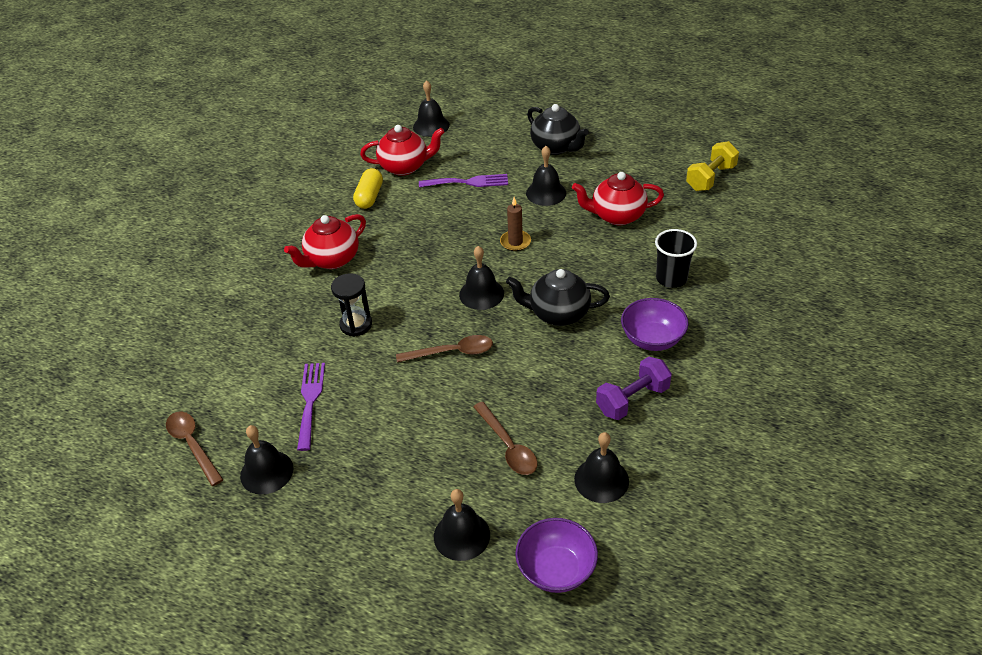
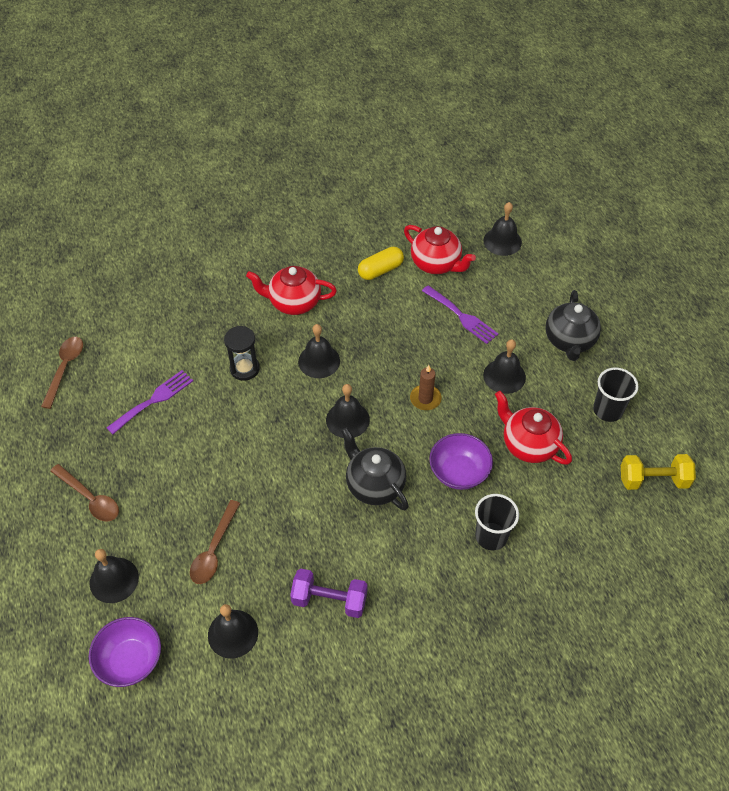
camera: 45 degrees right, 10 degrees up
(266, 472) = (76, 426): black bell -> black bell (319, 361)
(452, 352) = (271, 447): brown spoon -> brown spoon (90, 498)
(633, 164) = (607, 410): none -> black cup
(652, 339) = (407, 569): purple bowl -> purple bowl (459, 472)

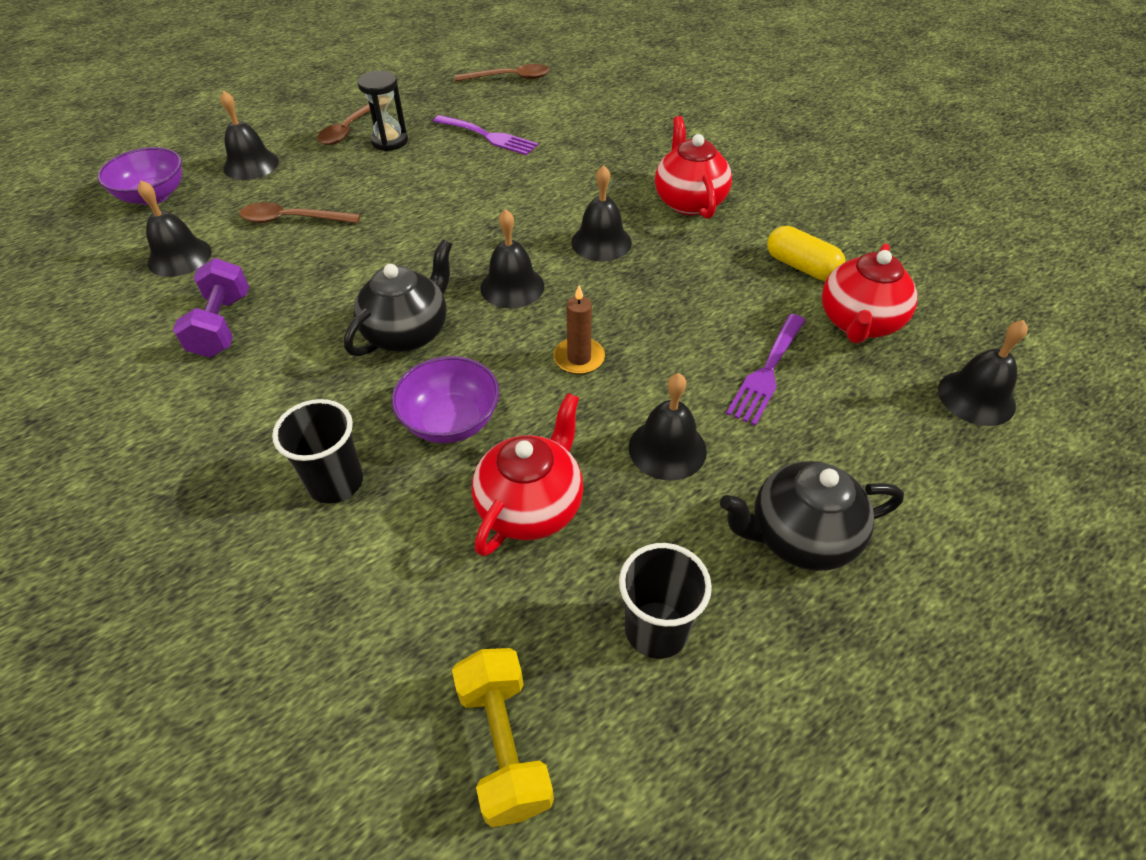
camera: 75 degrees right, 5 degrees down
(244, 369) = (560, 186): black hourglass -> black hourglass (389, 141)

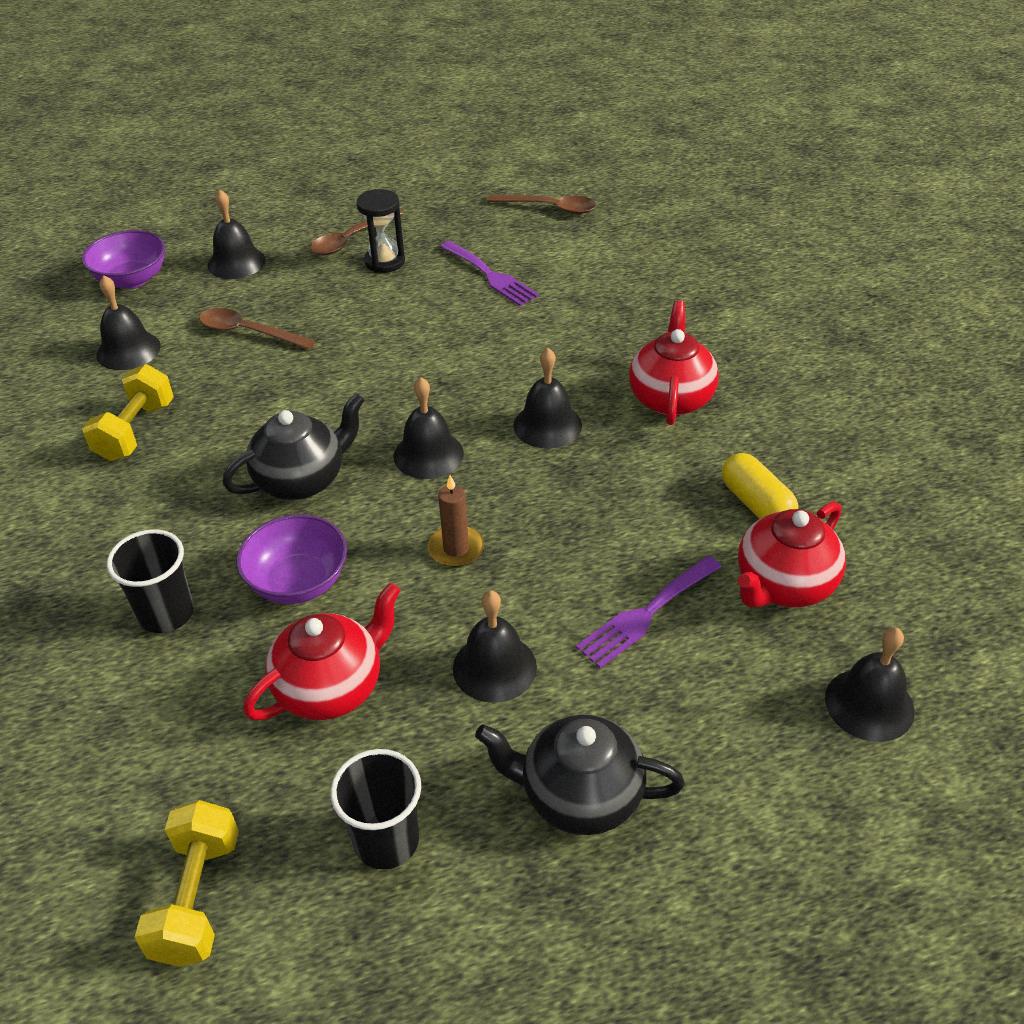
camera: 20 degrees right, 5 degrees down
(222, 325) = (135, 431): purple dumbbell -> yellow dumbbell

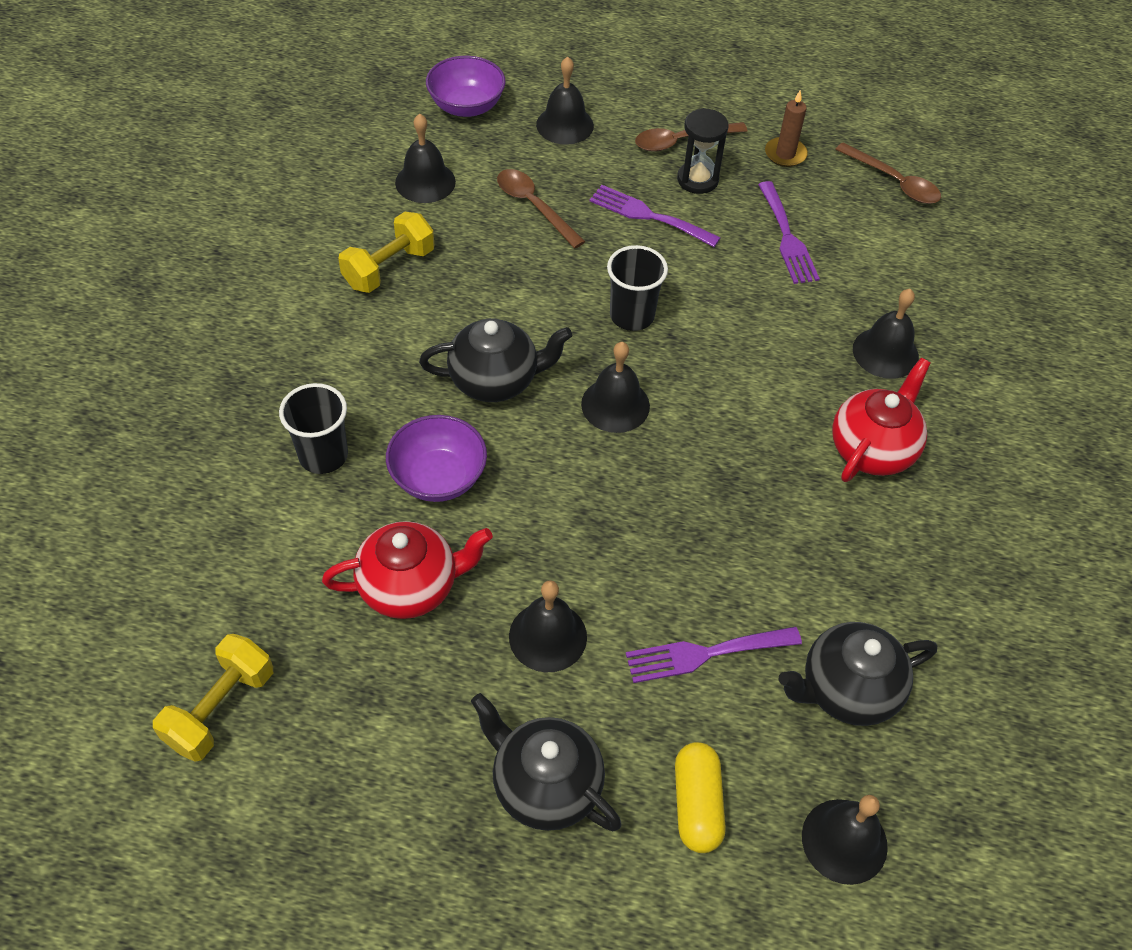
camera: 25 degrees right, 10 degrees up
(359, 302) = (648, 215): none -> purple fork
(386, 841) = (377, 739): black cup -> black cup (632, 316)
(456, 549) = (583, 509): brown candle -> brown candle (785, 154)
(547, 425) = (739, 424): black bell -> black bell (885, 352)
(756, 504) = (878, 597): yellow capsule -> yellow capsule (697, 804)
(783, 585) = (846, 690): red teapot -> black teapot

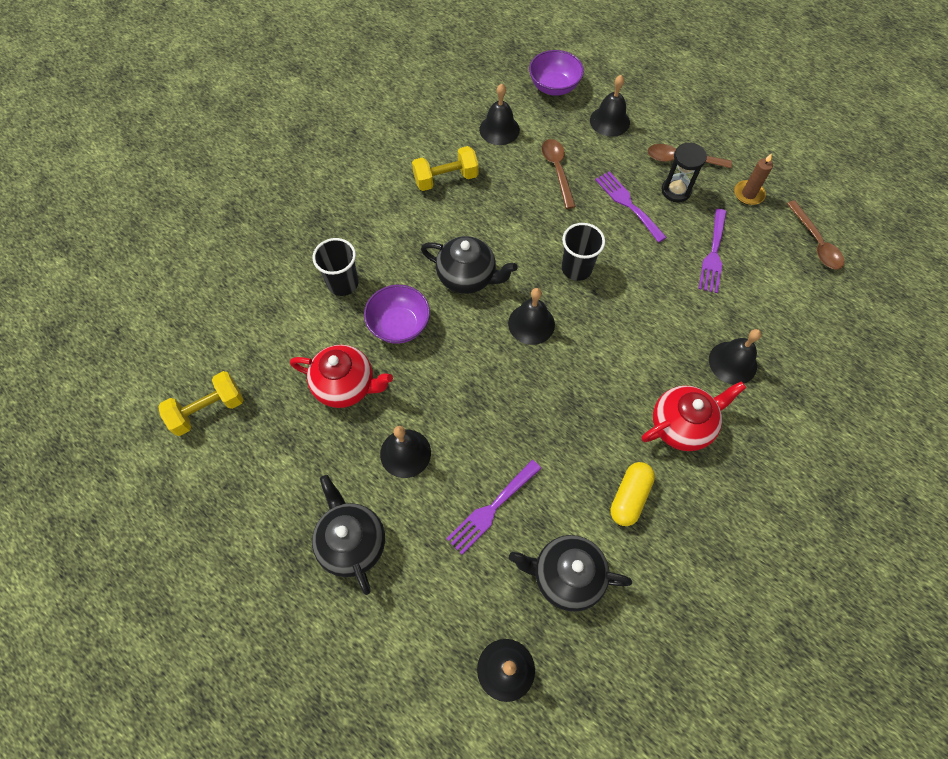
camera: 30 degrees right, 10 degrees up
(697, 804) = (431, 599): yellow capsule -> yellow capsule (629, 497)
(704, 654) = (491, 509): purple fork -> purple fork turned 60 degrees counterclockwise

